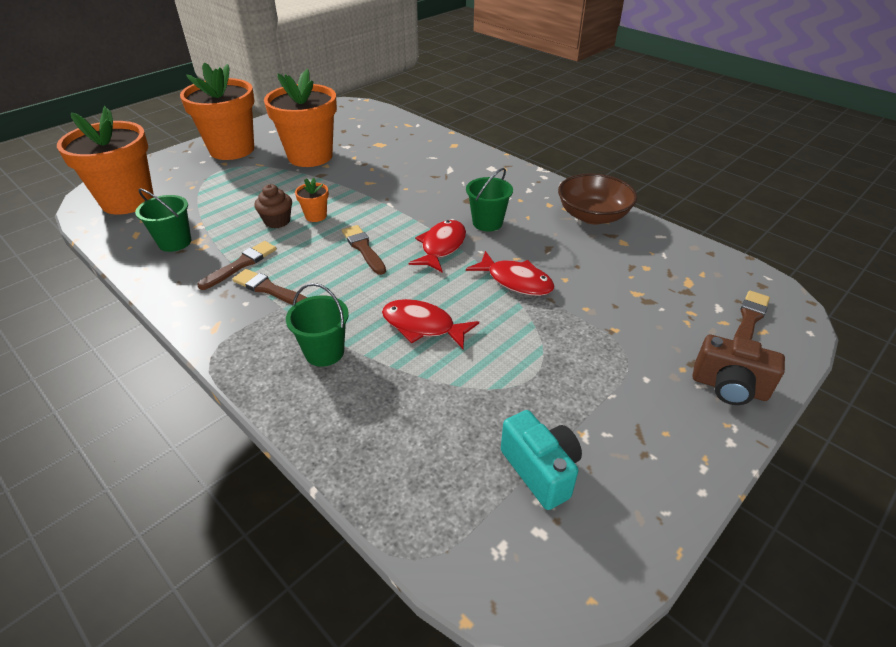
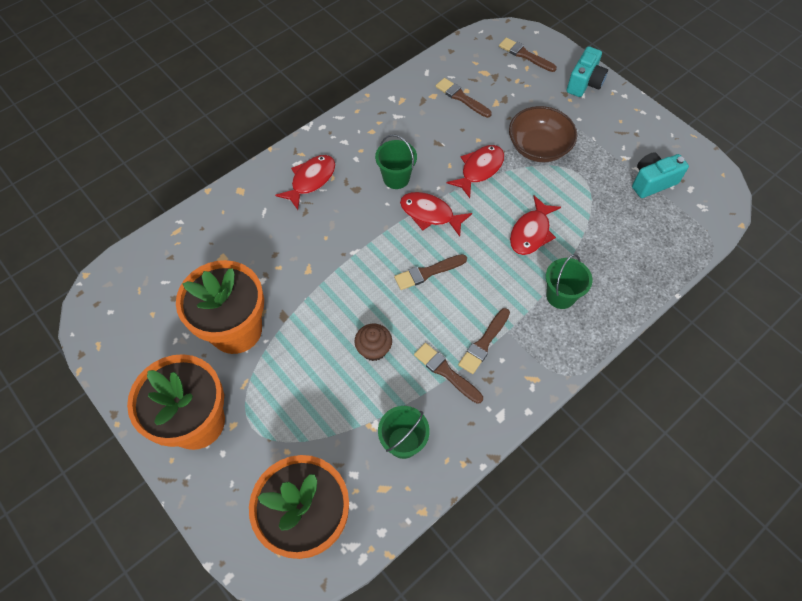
camera: 85 degrees left, 20 degrees up
(316, 216) = (368, 315): orange flower pot -> none
(473, 176) = (311, 180): none -> red fish
(592, 216) = (393, 106): brown bowl -> brown bowl (538, 147)
(631, 263) = (461, 97): none -> brown brush
(729, 387) = (584, 83): brown camera -> turquoise camera

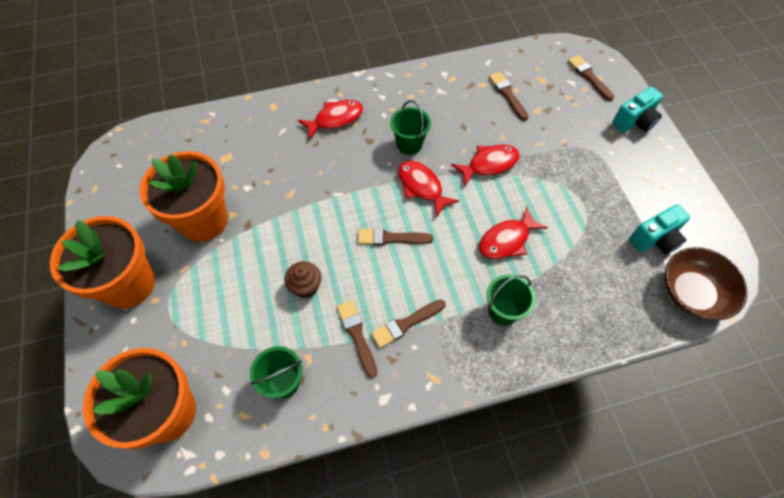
camera: 25 degrees right, 0 degrees up
(538, 147) = (556, 164): brown bowl -> brown bowl (692, 293)
(652, 182) = (655, 239): turquoise camera -> turquoise camera turned 150 degrees clockwise

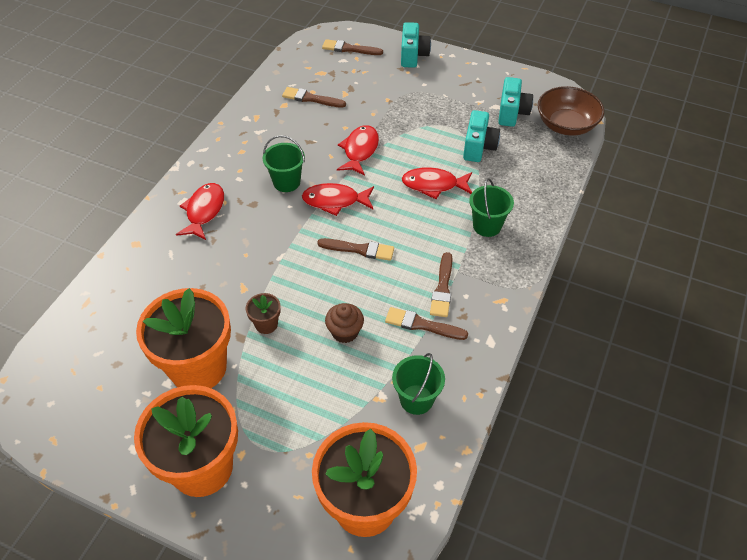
camera: 50 degrees left, 10 degrees down
(271, 232) = (266, 324): none -> brown flower pot
(391, 238) = (359, 249): brown brush -> brown brush turned 120 degrees counterclockwise
(507, 240) = (433, 185): red fish -> red fish turned 90 degrees clockwise
(585, 243) = (478, 147): none -> turquoise camera

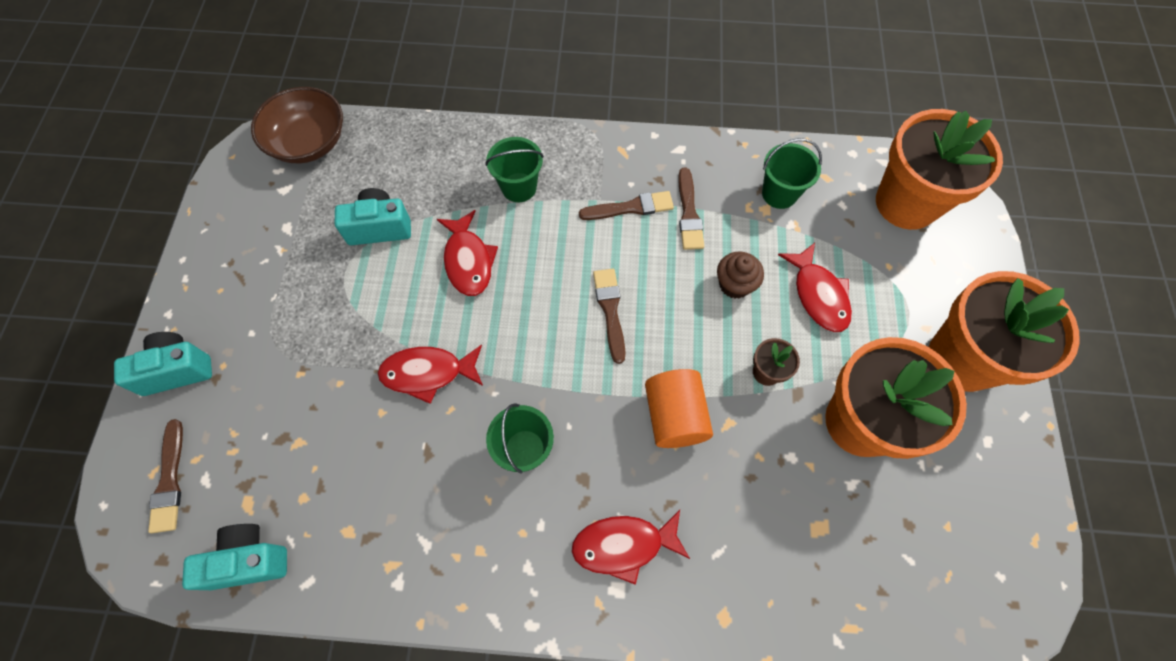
camera: 110 degrees left, 15 degrees up
(265, 260) = (675, 416): none -> orange cylinder
(311, 98) = (322, 492): brown brush -> none
(335, 201) = (538, 370): red fish -> red fish (818, 295)
(512, 113) = (297, 205): turquoise camera -> turquoise camera (249, 560)

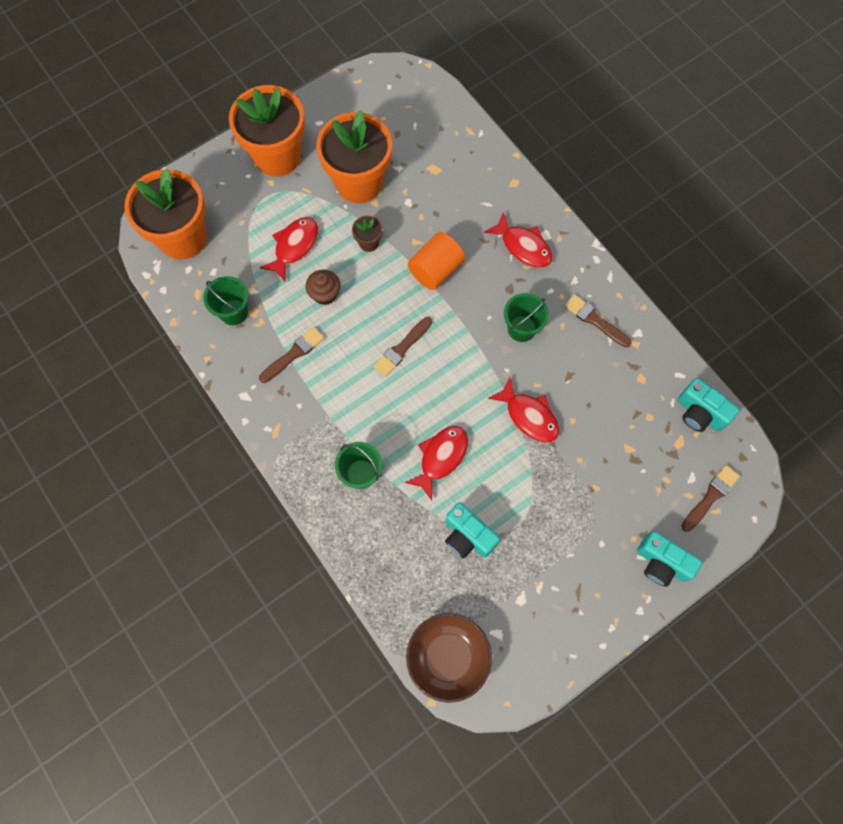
camera: 130 degrees left, 5 degrees up
(631, 207) = (318, 391): brown brush -> brown brush (595, 320)

